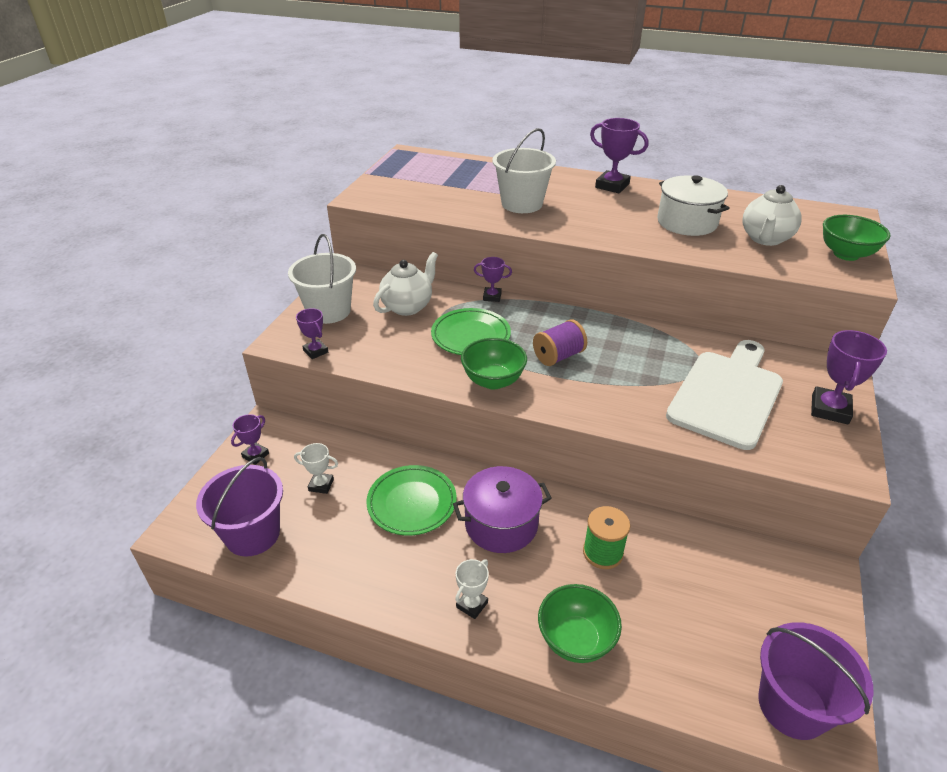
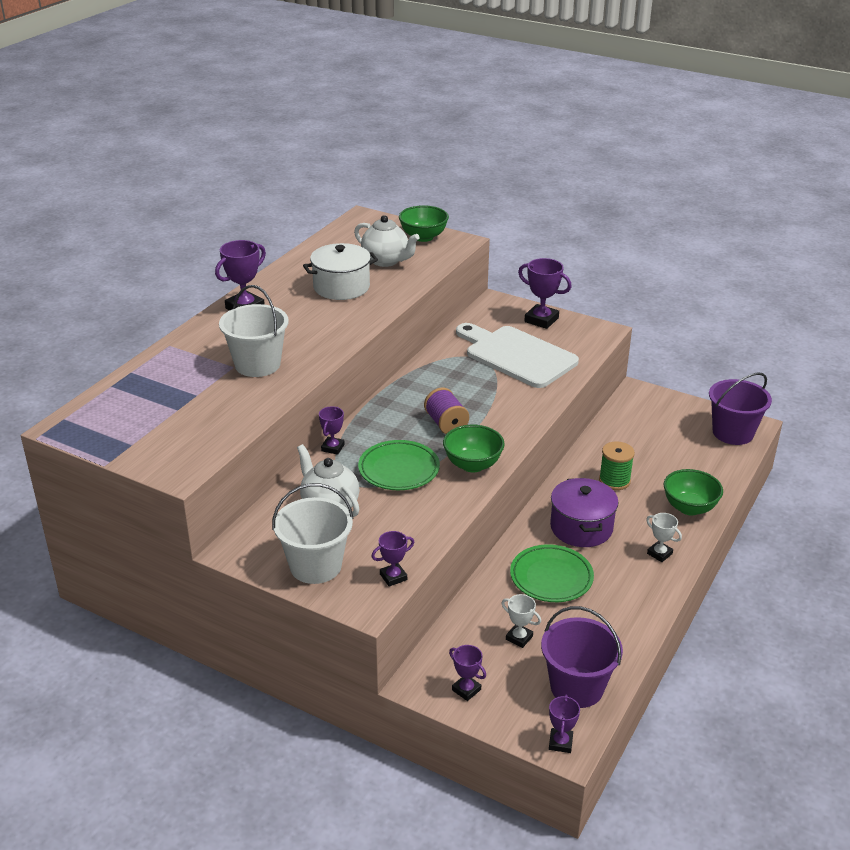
camera: 80 degrees left, 5 degrees down
(183, 526) = (560, 743): none -> purple trophy
(321, 485) = (519, 638): white trophy -> white trophy turned 75 degrees counterclockwise

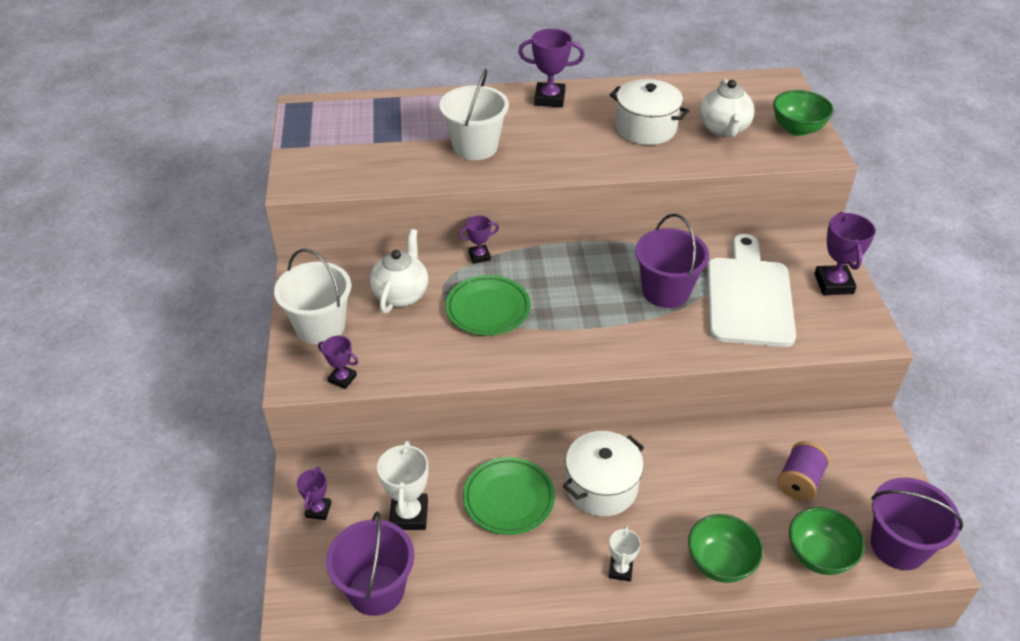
camera: 55 degrees right, 10 degrees up
(446, 424) = (584, 305): purple spool -> purple spool (799, 482)
(472, 465) = (541, 352): green bowl -> green bowl (818, 556)
(473, 384) = (665, 291): none -> purple bucket
(519, 638) = (409, 515): white trophy -> white trophy, size x1.68
(560, 743) = (299, 610): purple trophy -> none
(581, 527) = (601, 487): purple pot -> white pot
(614, 480) = (700, 479): green spool -> none

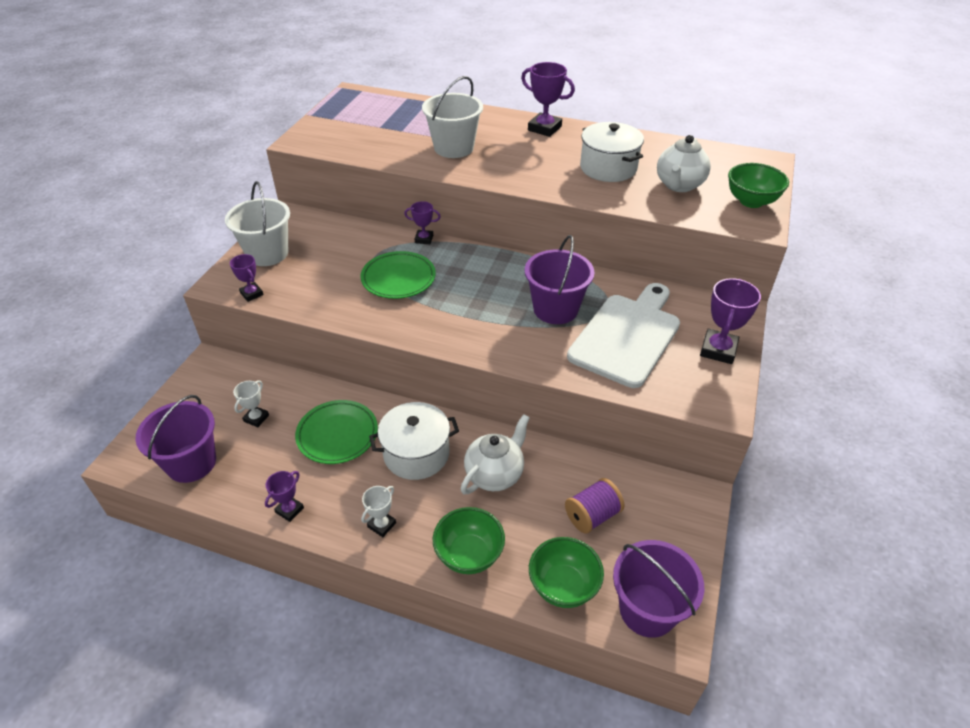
camera: 25 degrees right, 0 degrees up
(318, 510) = (198, 390): purple trophy -> purple trophy (289, 510)
(401, 294) = (343, 249): white teapot -> white teapot (495, 474)
(409, 515) = (256, 418): white trophy -> white trophy, size x0.59

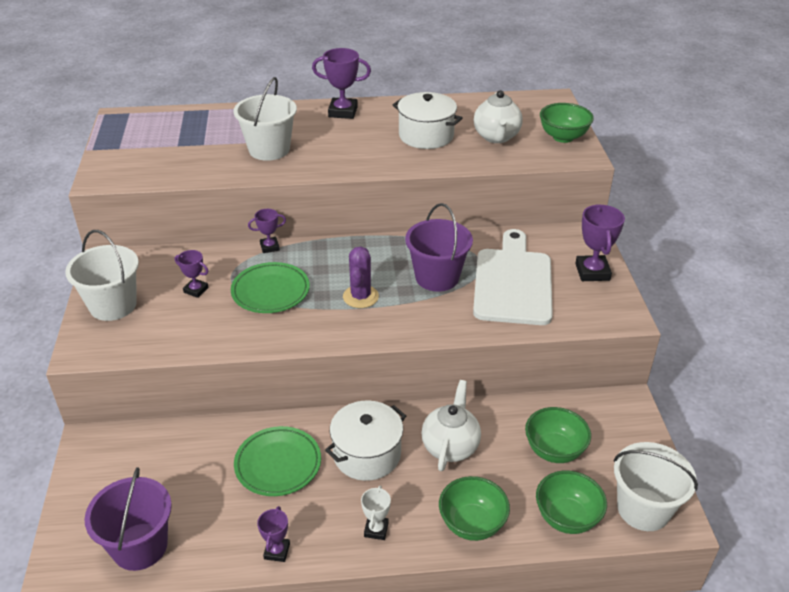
camera: 25 degrees left, 5 degrees down
(252, 294) = (125, 350): purple trophy -> purple trophy (196, 290)
(256, 418) = (181, 478): white trophy -> none
(473, 306) = (360, 297): none -> purple cactus
(592, 516) = (554, 450): purple spool -> green bowl
(647, 610) = (643, 509): purple bucket -> white bucket

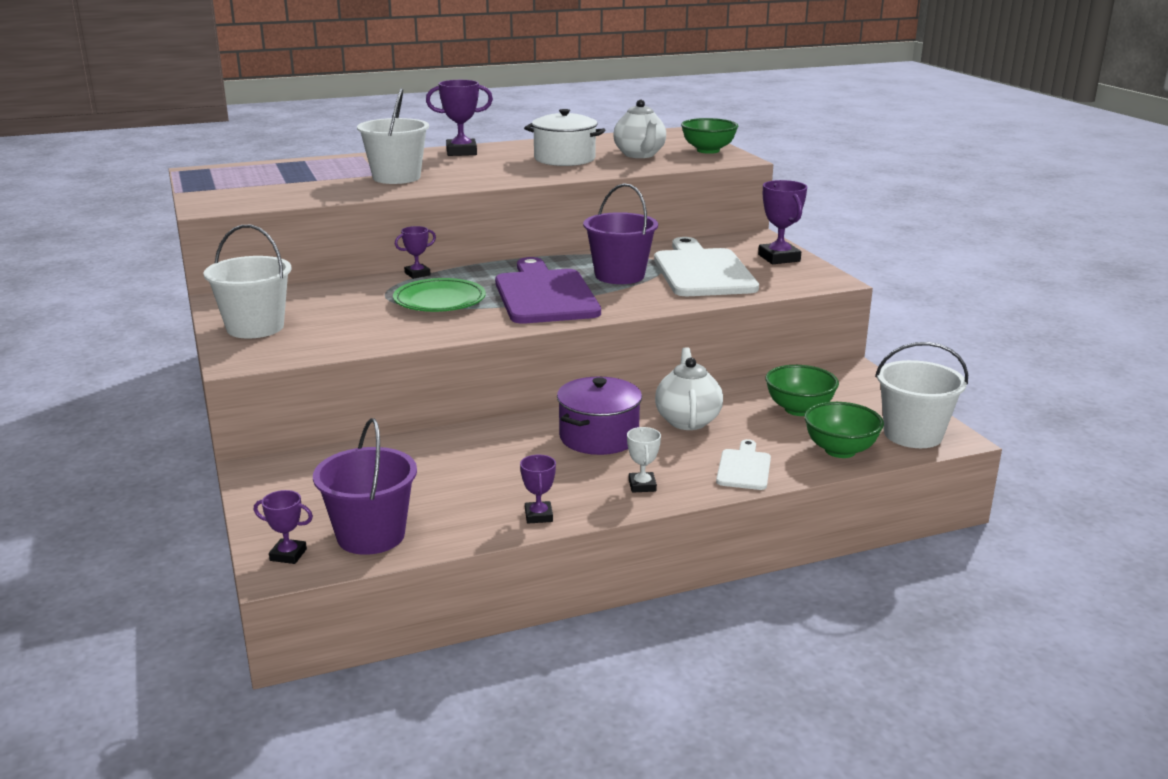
camera: 15 degrees left, 15 degrees down
(196, 290) = (350, 308): purple trophy -> purple trophy (288, 555)
(278, 464) = (501, 456): green plate -> none
(360, 297) = (544, 295): purple cactus -> purple cutting board
(367, 454) = (599, 437): white pot -> purple pot
(472, 524) = (744, 468): green bowl -> white cutting board

